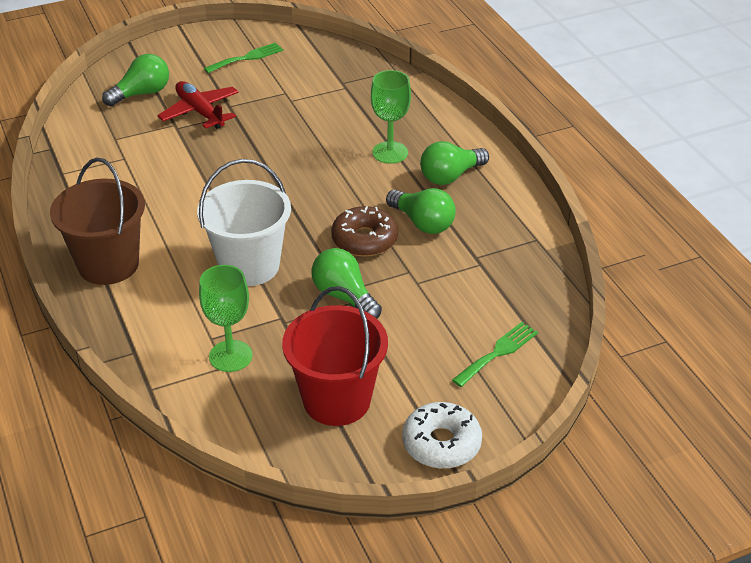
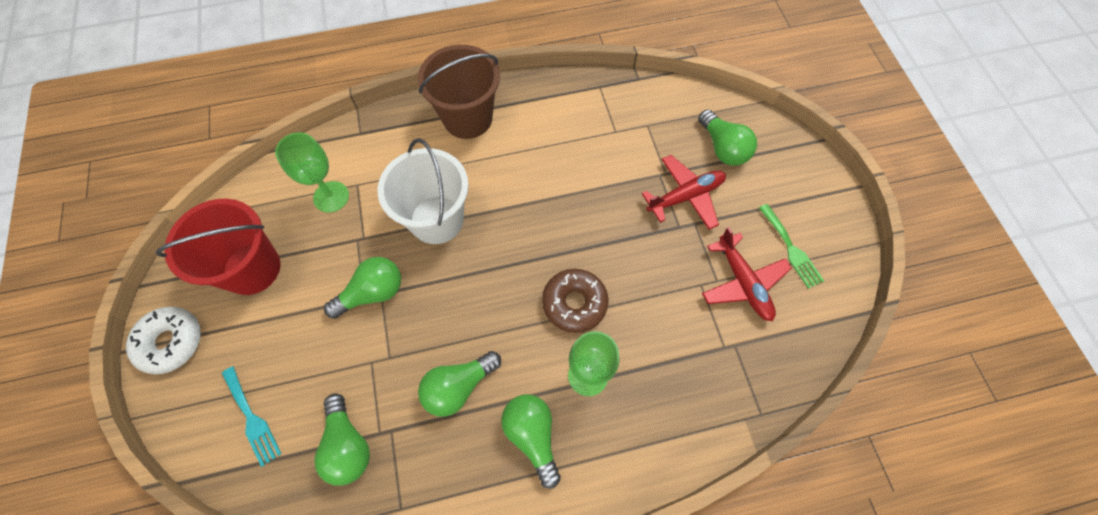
camera: 100 degrees right, 25 degrees up
(284, 80) = (743, 282): none -> red plane
(364, 240) = (447, 324): brown donut -> brown donut (574, 303)
(498, 281) = (348, 445): none -> green light bulb
(498, 352) = (252, 418): green fork -> turquoise fork

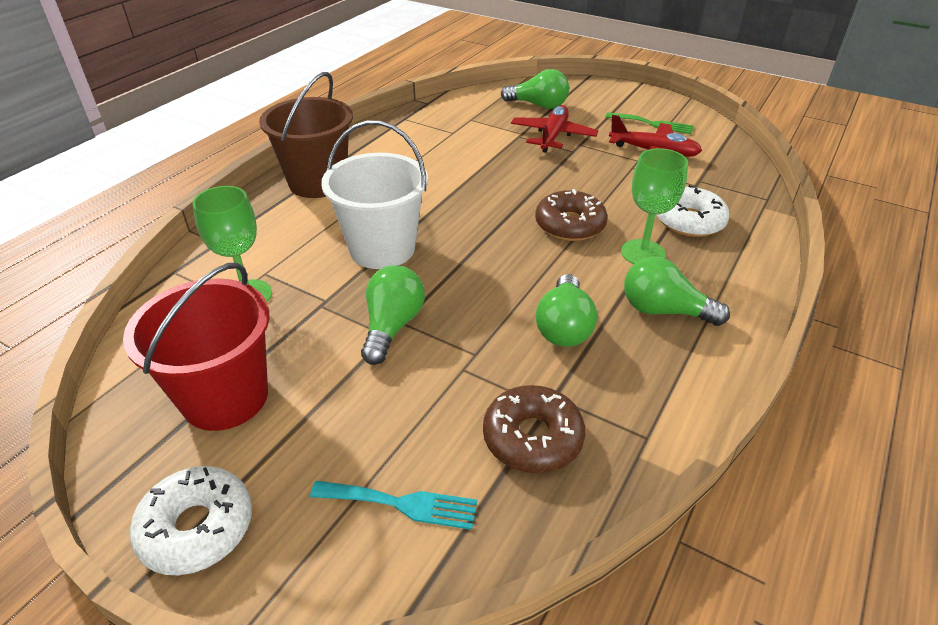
camera: 45 degrees left, 25 degrees down
(348, 445) = (532, 438): green light bulb -> brown donut
(664, 378) = (689, 221): none -> white donut

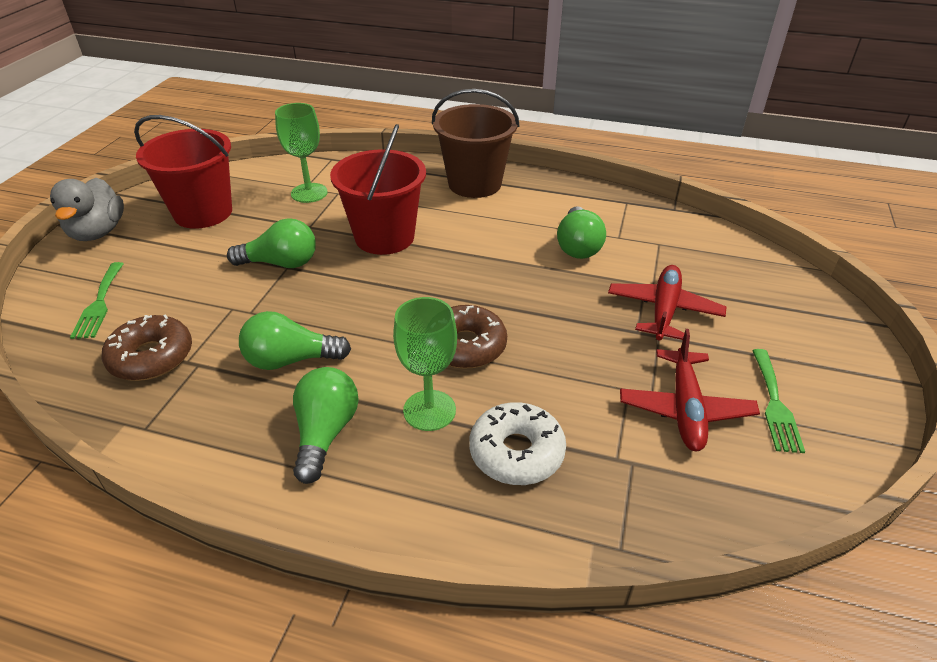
camera: 75 degrees right, 0 degrees up
(197, 528) = (98, 232): white donut -> grey duck
(382, 249) = (384, 237): white bucket -> red bucket
(401, 504) = (99, 303): turquoise fork -> green fork
(538, 105) = (739, 288): green light bulb -> green light bulb (578, 246)
(553, 136) = (663, 310): red plane -> red plane turned 75 degrees counterclockwise

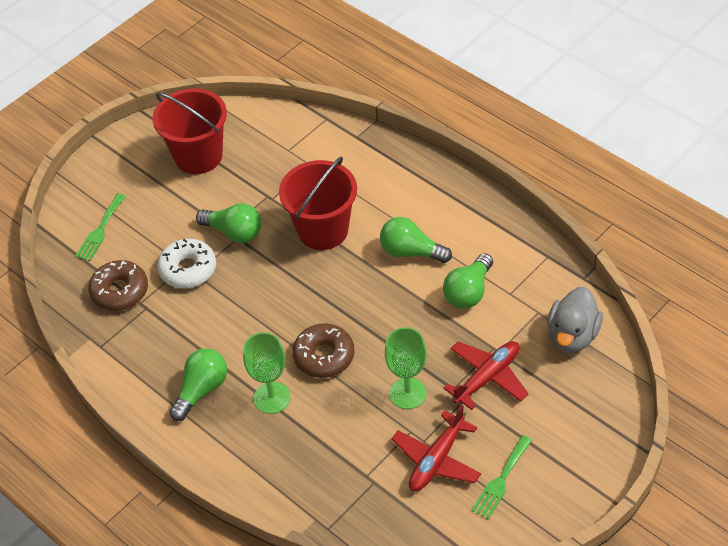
camera: 30 degrees right, 10 degrees up
(98, 232) = (117, 154): grey duck -> grey duck (572, 336)
(290, 360) = (204, 325): green light bulb -> green light bulb (411, 252)
(309, 193) = (288, 158): green goblet -> green goblet (408, 393)
(474, 184) = (430, 190): brown bucket -> none
(516, 452) = (307, 447): white donut -> white donut (188, 269)

